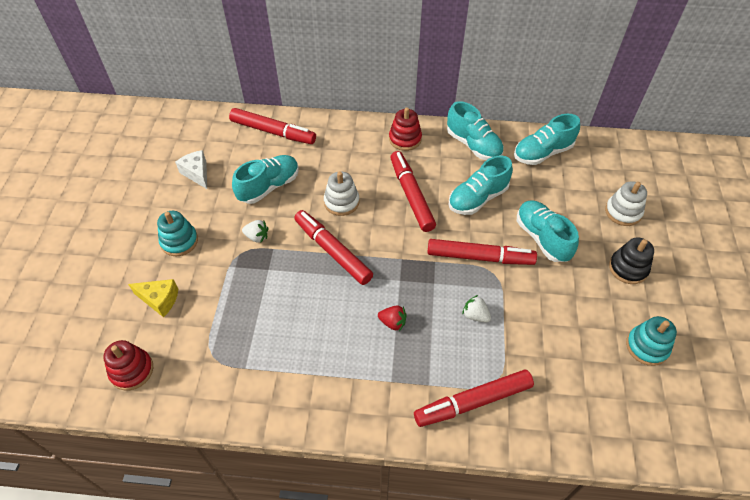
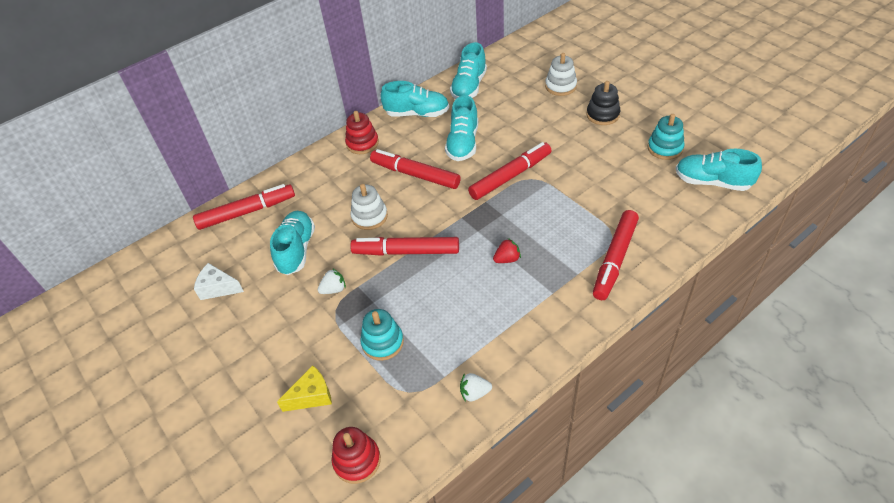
camera: 40 degrees left, 5 degrees down
(179, 241) = (271, 344): turquoise stacking toy -> turquoise stacking toy (382, 342)
(475, 315) = (552, 211): white strawberry -> white strawberry (474, 393)
(542, 238) = (533, 136): turquoise shoe -> turquoise shoe (712, 182)

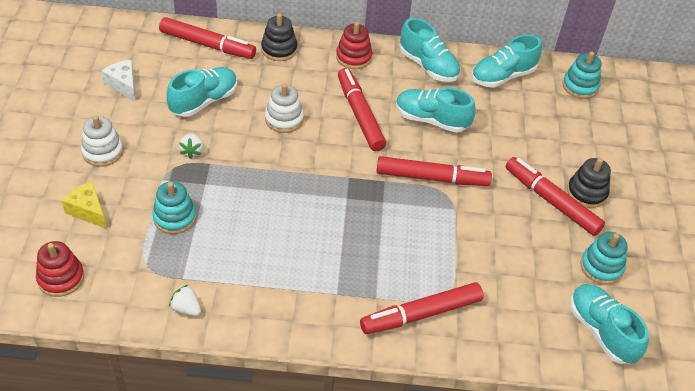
camera: 35 degrees right, 0 degrees up
(304, 176) = (279, 49): none -> black stacking toy
(312, 396) = (88, 211): yellow cheese -> yellow cheese turned 150 degrees counterclockwise
(334, 289) = (192, 151): white strawberry -> white strawberry turned 75 degrees clockwise
(406, 252) = (275, 168): red marker -> red marker (551, 201)
(463, 143) = (431, 120): turquoise shoe -> turquoise shoe turned 60 degrees clockwise
(507, 259) = (339, 238): red strawberry -> none
(519, 60) = (580, 86): none -> turquoise stacking toy
(560, 86) = (585, 138): white stacking toy -> white stacking toy (103, 152)

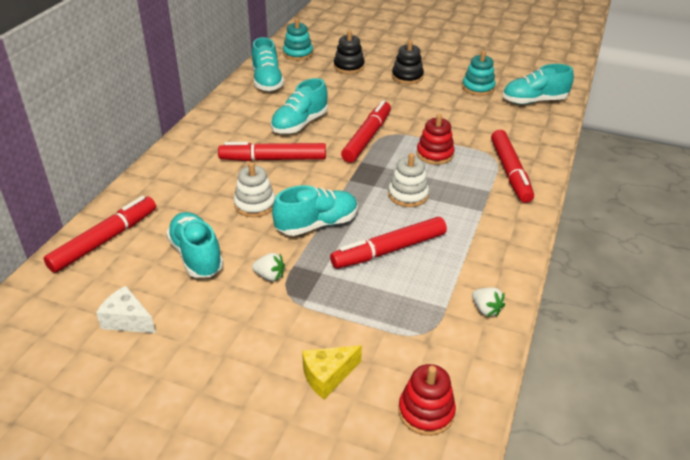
camera: 70 degrees left, 10 degrees down
(103, 152) = (235, 352): white stacking toy -> white stacking toy (408, 195)
(123, 85) = (127, 320): white cheese -> white cheese turned 45 degrees clockwise
(174, 217) = (362, 302): turquoise stacking toy -> none
(186, 309) = (486, 309): white strawberry -> white strawberry turned 90 degrees counterclockwise
(279, 49) = (149, 191): black stacking toy -> black stacking toy (349, 66)
(353, 57) = (193, 148): red stacking toy -> red stacking toy (435, 154)
(428, 66) = (232, 112): turquoise shoe -> turquoise shoe (317, 224)
(551, 201) = (411, 92): red marker -> red marker (389, 250)

